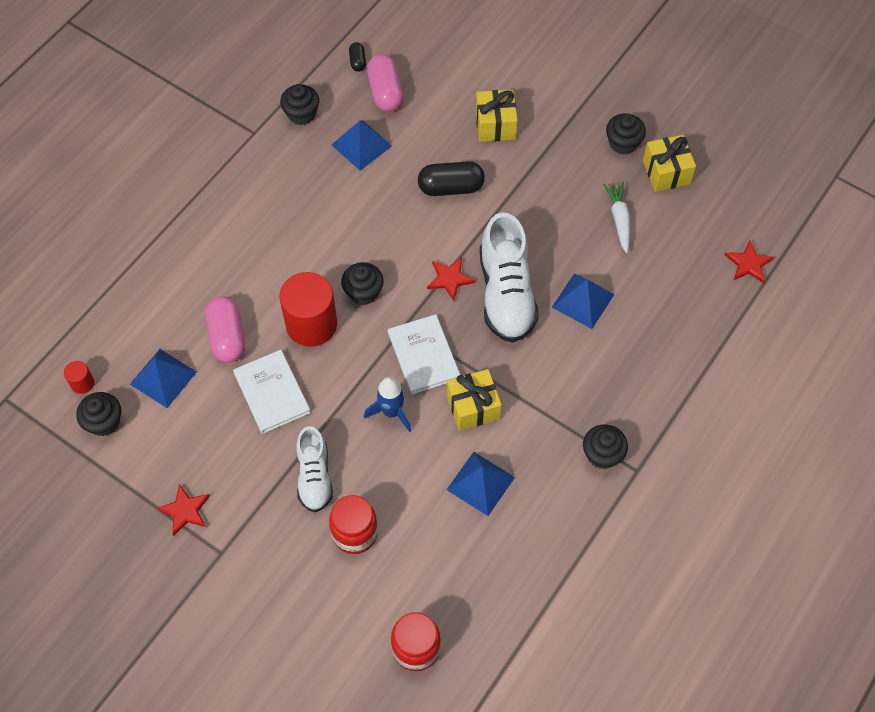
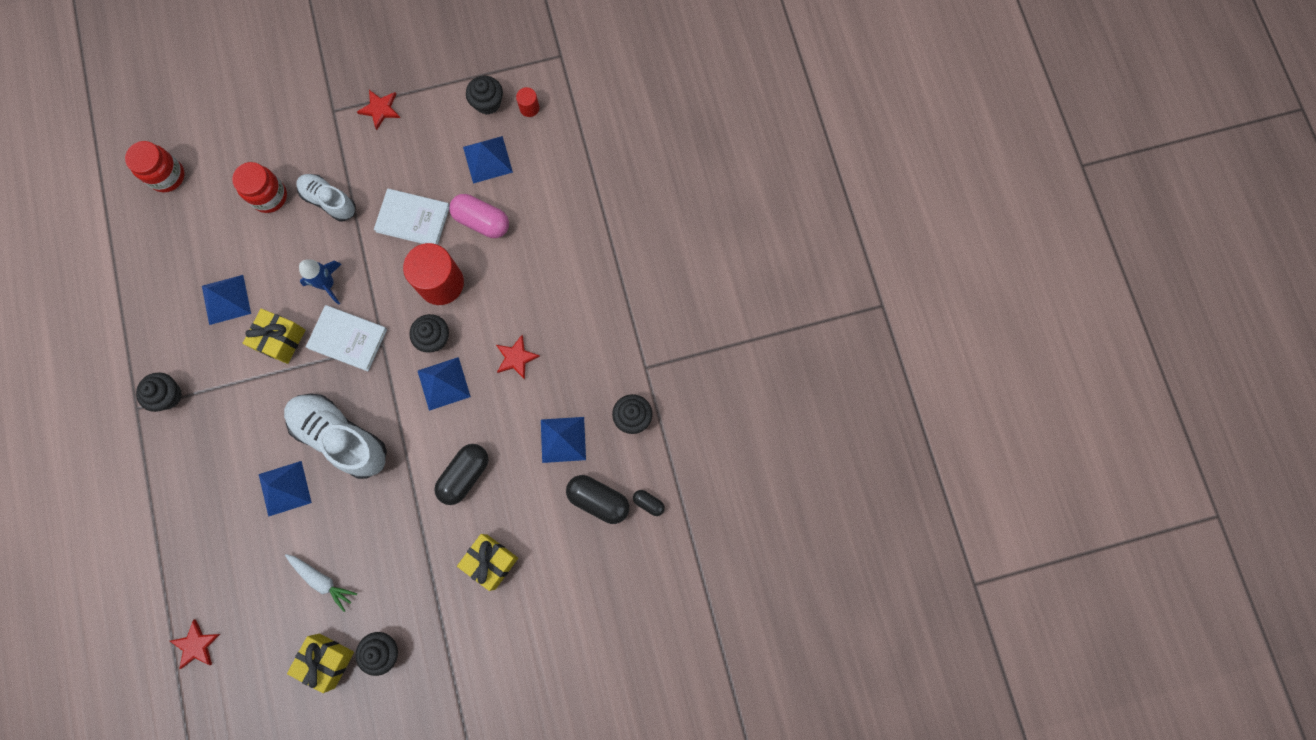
camera: 130 degrees right, 15 degrees up
(385, 92) = (598, 500): pink capsule -> black capsule
(394, 256) = (444, 383): none -> blue pyramid
(450, 279) = (389, 407): red star -> red star (516, 358)

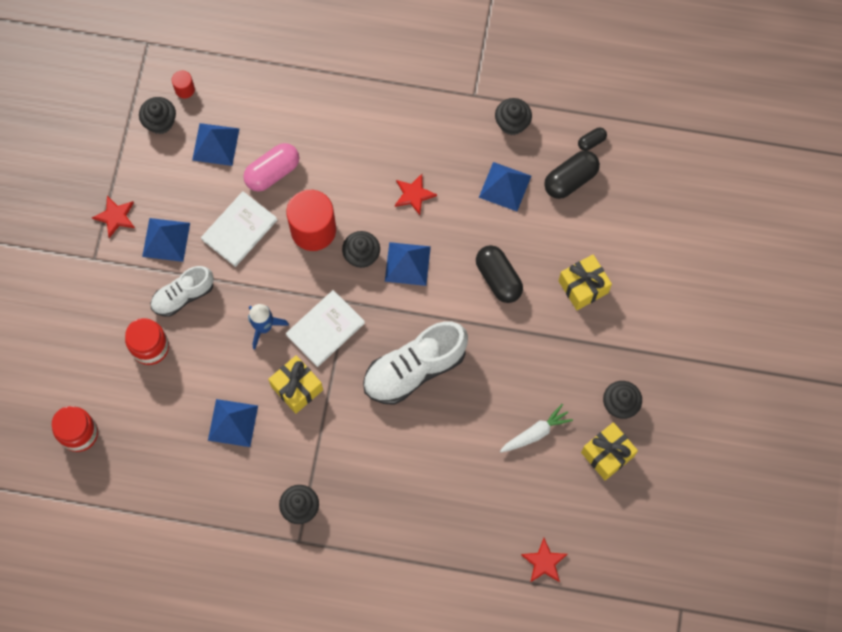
camera: 65 degrees left, 5 degrees down
(285, 488) = (438, 434): blue pyramid -> blue pyramid (166, 239)

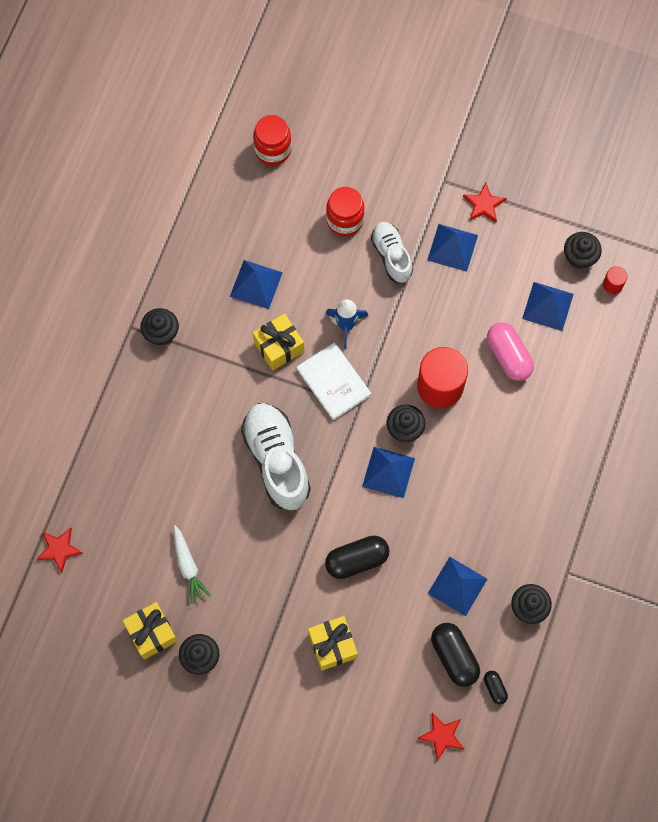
camera: 100 degrees right, 0 degrees up
(239, 230) = (451, 316): white book -> none
(414, 195) = (462, 491): red star -> red star (442, 736)

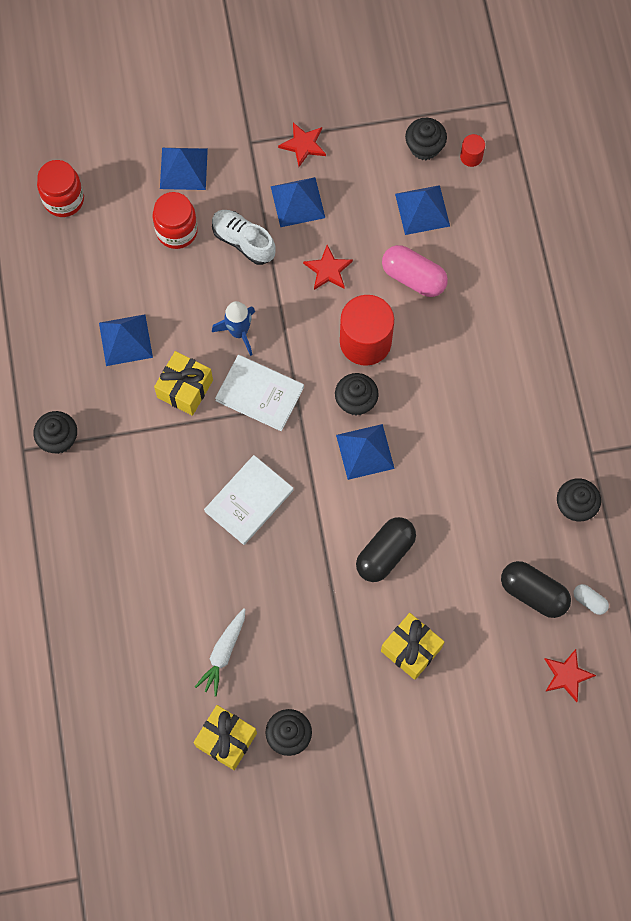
camera: 30 degrees left, 0 degrees up
(59, 549) = (83, 710): red star -> red star (328, 270)
(188, 566) = (223, 653): white carrot -> white carrot turned 75 degrees clockwise
(276, 460) = (249, 500): white shoe -> white book
(457, 586) = (496, 524): blue pyramid -> blue pyramid (183, 168)
(494, 688) = (589, 601): black capsule -> white capsule

